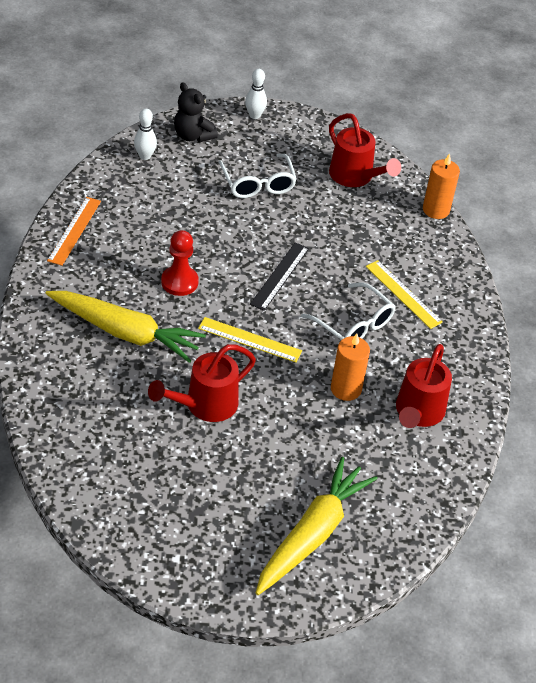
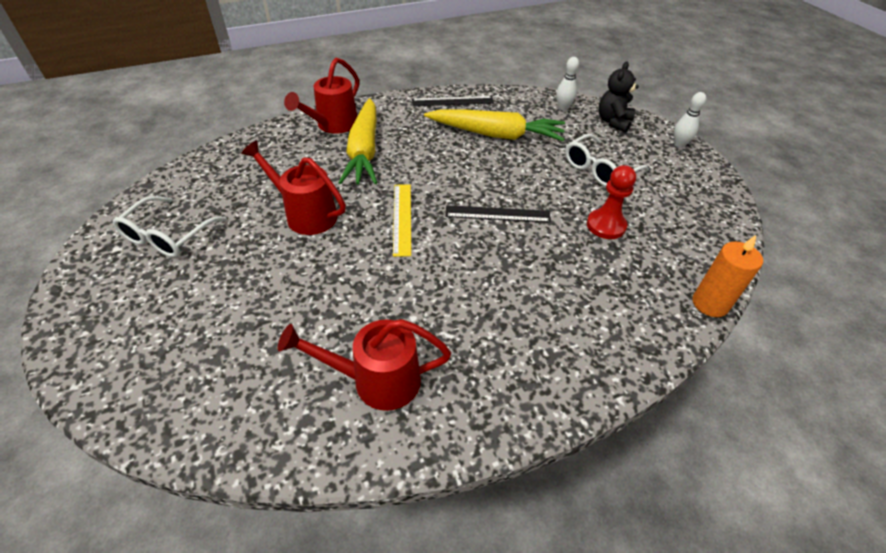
camera: 70 degrees right, 0 degrees up
(74, 230) = (452, 101): orange ruler -> black ruler
(179, 282) = (441, 161): red pawn -> red pawn (606, 225)
(312, 534) = (161, 336): yellow carrot -> yellow carrot (496, 135)
(346, 389) = (378, 304): orange candle -> none
(354, 325) = (474, 284): white glasses -> white glasses (167, 236)
(355, 177) = (681, 226): red watering can -> red watering can (333, 125)
(403, 294) = (552, 312): yellow ruler -> none

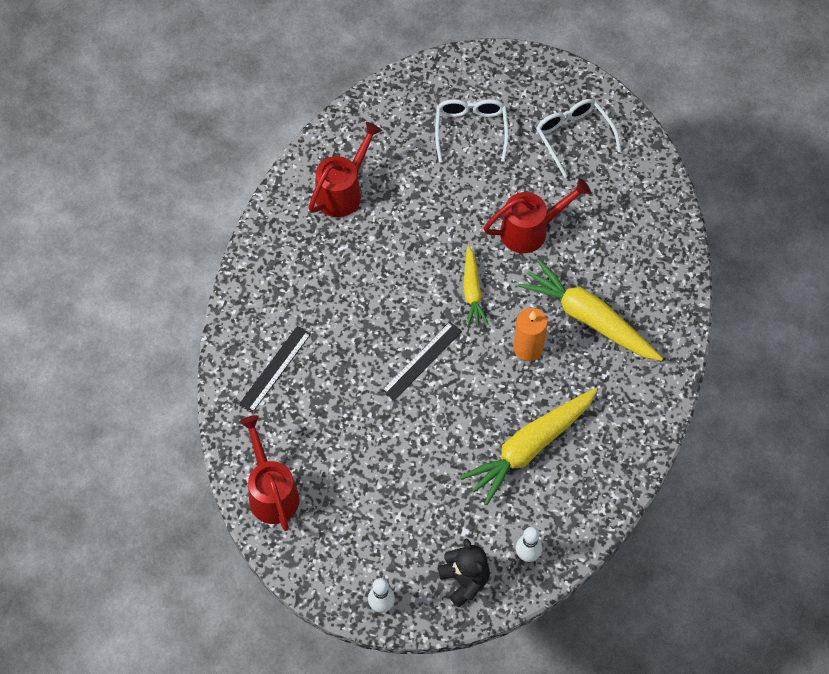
camera: 130 degrees right, 15 degrees up
(333, 125) = (654, 317): red watering can -> red watering can (271, 492)
(402, 218) = (472, 291): yellow ruler -> yellow carrot
(452, 101) = (621, 454): black ruler -> black ruler (275, 369)
(599, 169) = (409, 491): white glasses -> white glasses (471, 130)
(606, 225) = (344, 428): red pawn -> none
(710, 304) = (224, 422): orange candle -> orange candle (528, 348)

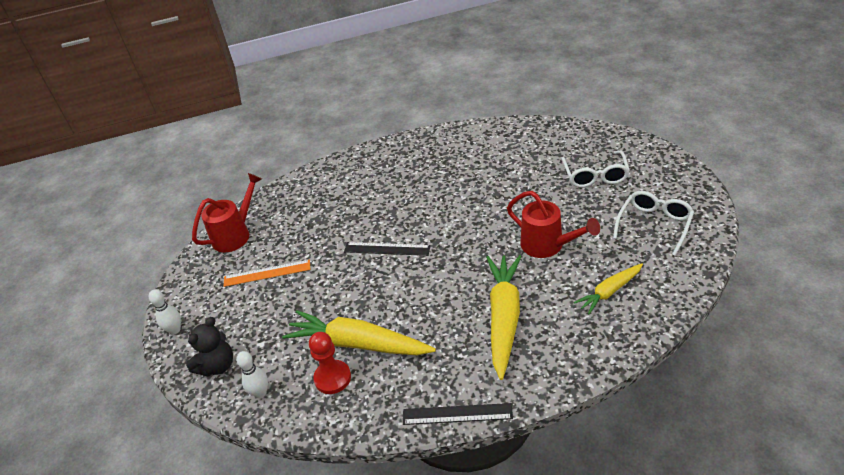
camera: 65 degrees right, 20 degrees down
(275, 369) = (327, 190): black ruler -> black ruler (457, 414)
(343, 191) = (483, 151): red watering can -> none
(365, 486) = (267, 273): none -> orange ruler
(471, 130) = (595, 176): white glasses -> white glasses turned 120 degrees clockwise
(472, 291) = (466, 243): yellow carrot -> yellow carrot (609, 292)
(528, 348) = (445, 297): orange candle -> none
(555, 488) = (332, 378): none -> red pawn

